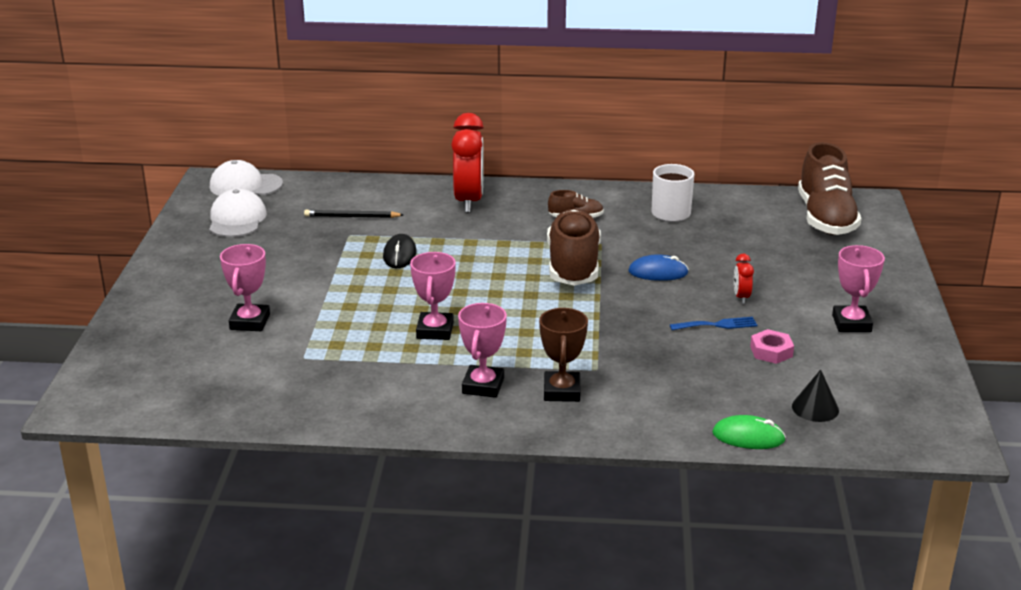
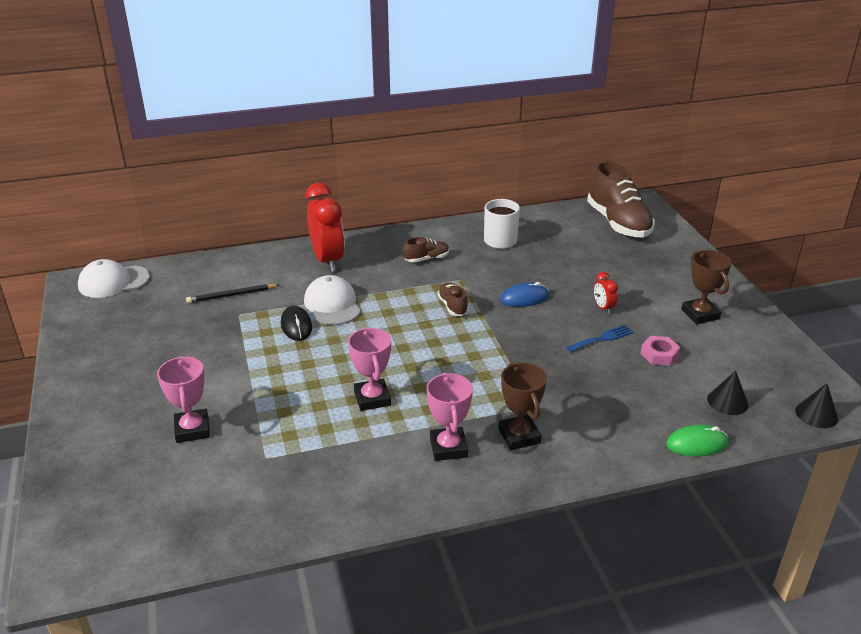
camera: 20 degrees left, 5 degrees up
(237, 219) = (123, 319): white cap -> white cap (332, 304)
(573, 266) = (452, 306): brown shoe -> brown shoe, size x0.46
(851, 323) = (700, 314): pink trophy -> brown trophy
(911, 440) = (816, 414): none -> black cone

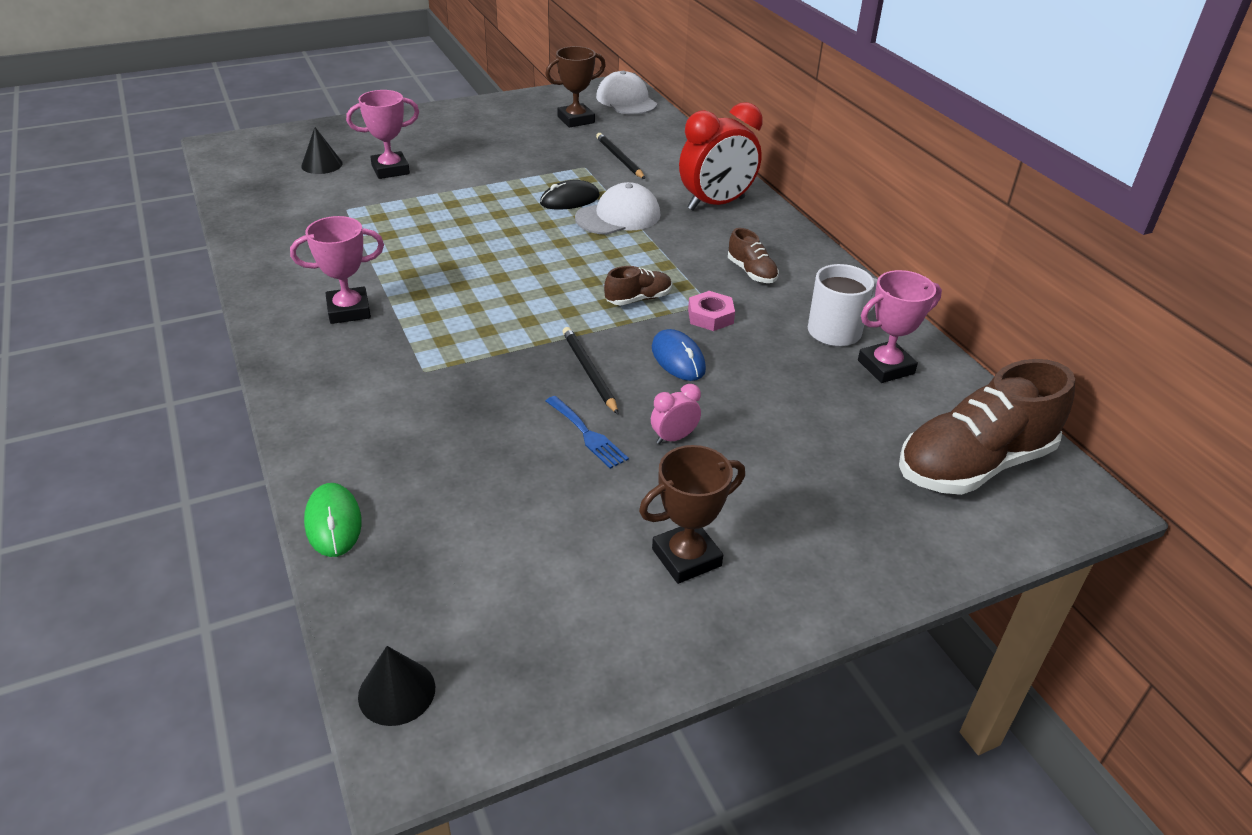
camera: 80 degrees right, 5 degrees up
(372, 398) = (438, 257): pink trophy -> pink trophy (885, 367)
(519, 436) = (364, 360): brown trophy -> brown trophy (576, 120)
(537, 333) = (589, 372): none -> black pencil
(603, 308) = (674, 438): red clock -> pink clock
(659, 354) = (553, 496): pink nut -> pink nut (710, 316)
(727, 401) = (433, 569): black cone -> black cone (322, 164)

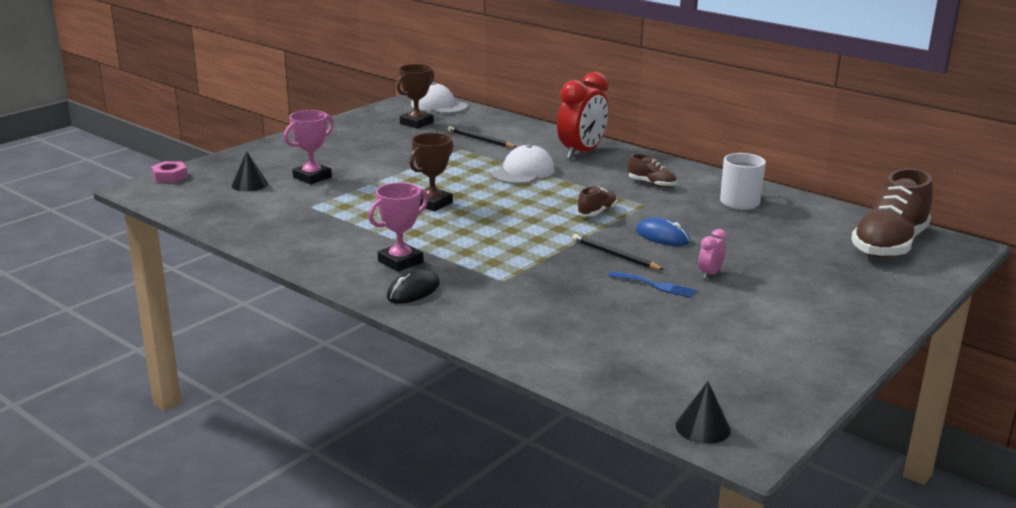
camera: 25 degrees left, 15 degrees down
(333, 523) = (552, 367): green mouse -> none
(570, 200) = (476, 169): black mouse -> black mouse (413, 291)
(686, 557) = (788, 324): brown trophy -> brown trophy (432, 203)
(710, 316) = (655, 211): pink nut -> pink nut (170, 176)
(885, 367) = (789, 212): pink trophy -> none

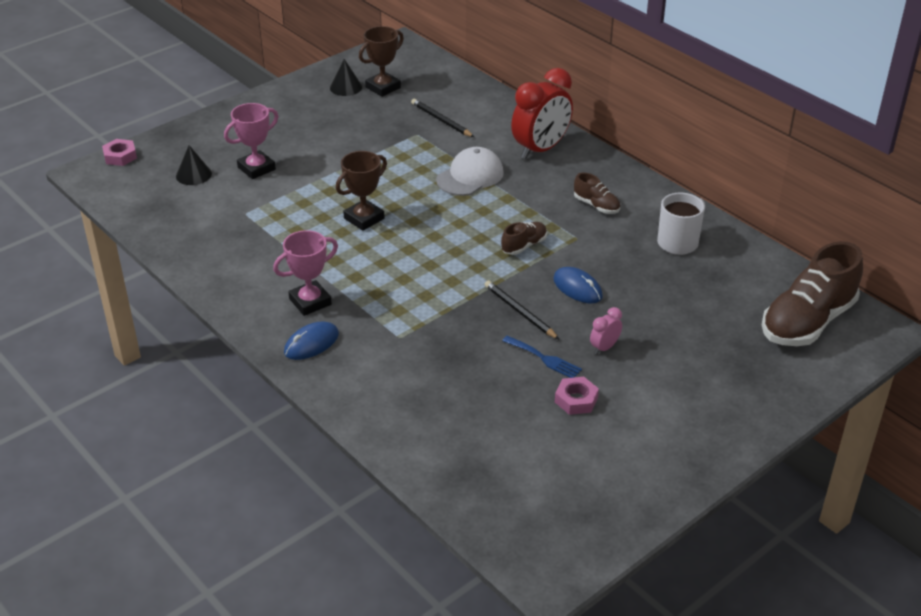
camera: 10 degrees right, 15 degrees up
(413, 291) = (311, 343): black mouse -> blue mouse
(439, 105) = (414, 59): white cap -> none
(702, 312) = (576, 400): none -> pink nut
(703, 427) = (519, 548): black cone -> black cone (346, 87)

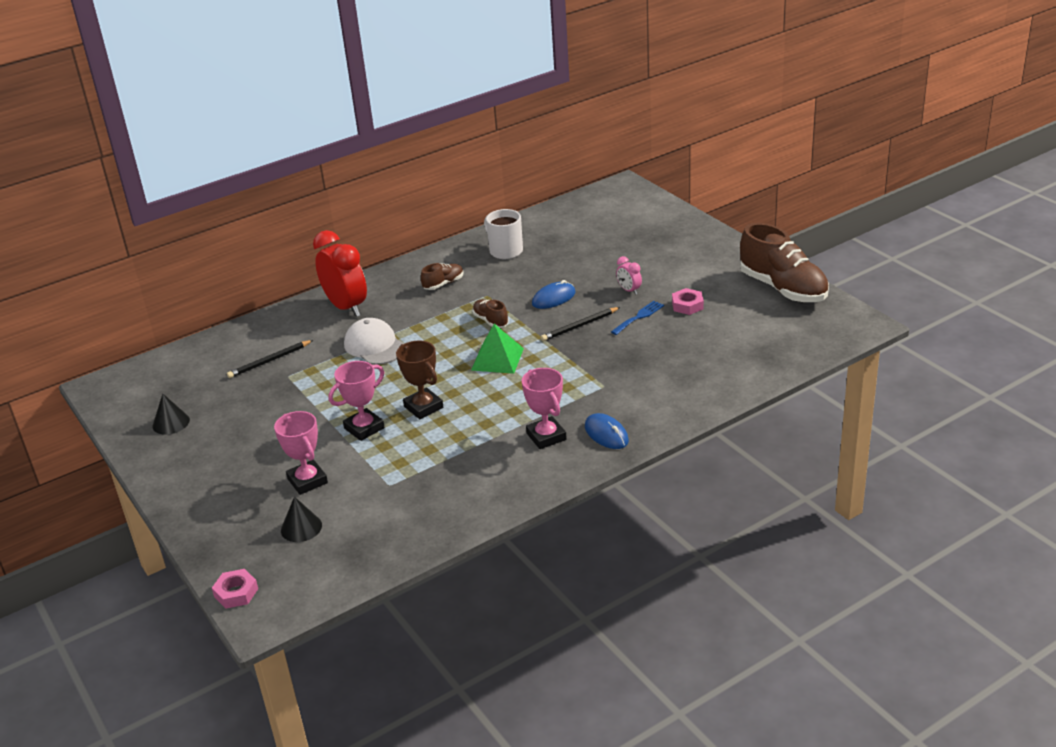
camera: 80 degrees left, 5 degrees down
(331, 188) = (364, 428): none -> pink trophy
(383, 87) = (186, 397): brown trophy -> none
(450, 257) = (497, 359): none -> green pyramid
(807, 322) = (610, 210): brown shoe -> brown shoe (783, 289)

